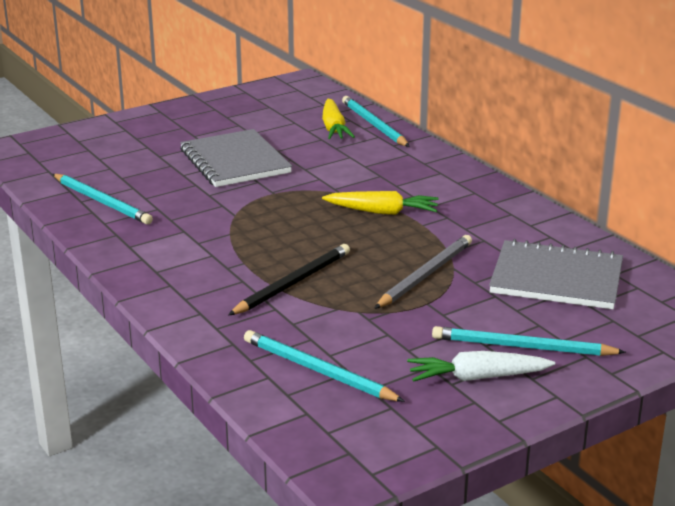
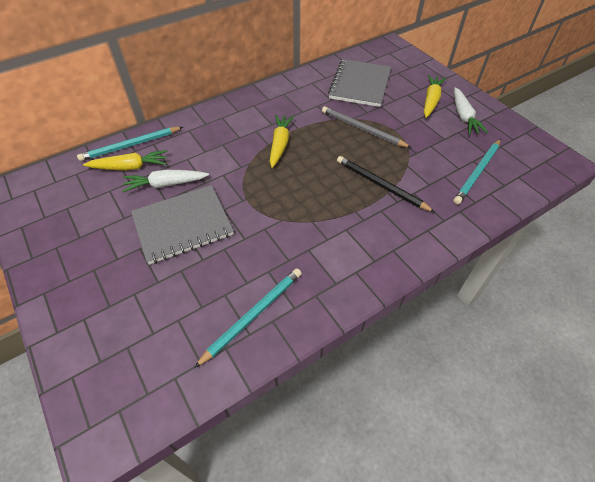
camera: 90 degrees left, 25 degrees up
(303, 148) = (166, 184): none -> white carrot
(522, 347) = (431, 101): turquoise pencil -> yellow carrot

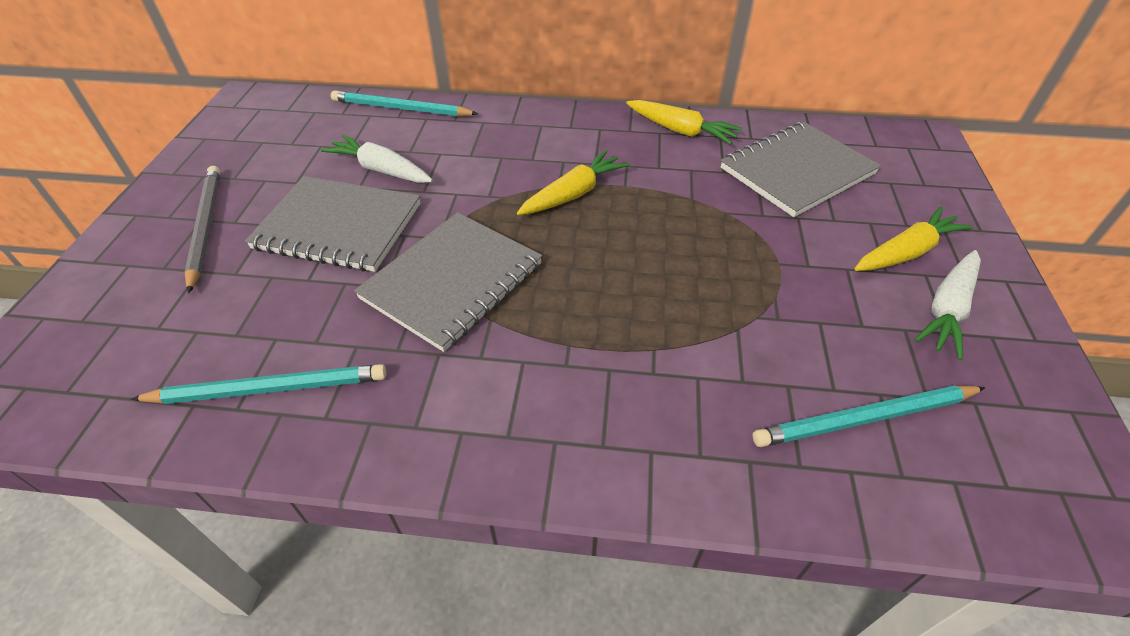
camera: 40 degrees right, 5 degrees down
(129, 167) = (370, 131): yellow carrot -> yellow carrot (680, 130)
(275, 216) = (452, 281): none -> grey notebook
(362, 129) = (723, 235): grey pencil -> grey pencil (205, 227)
(381, 185) = (654, 332): black pencil -> none

